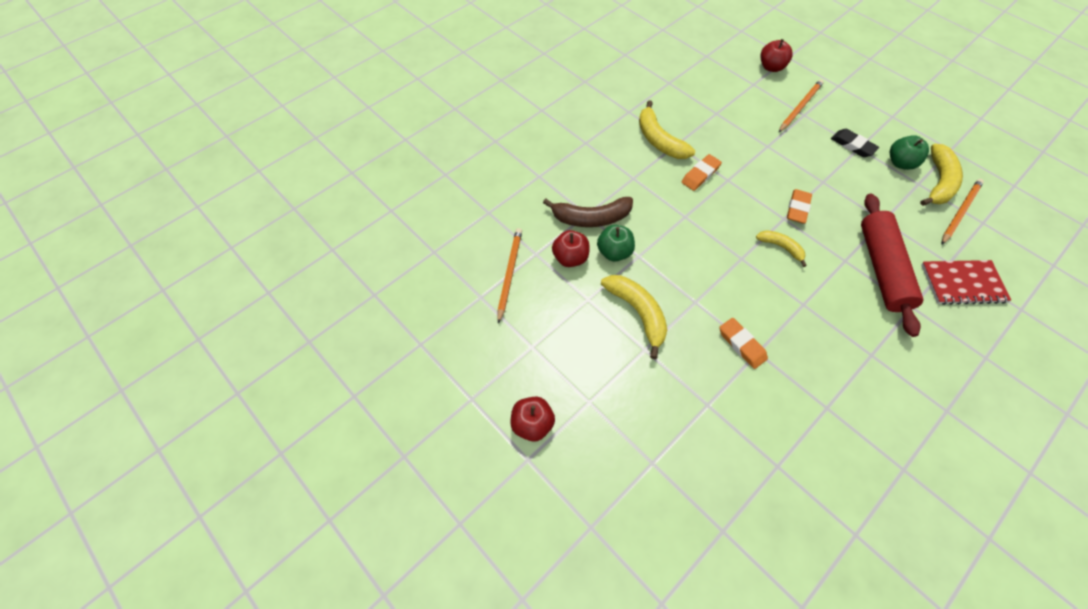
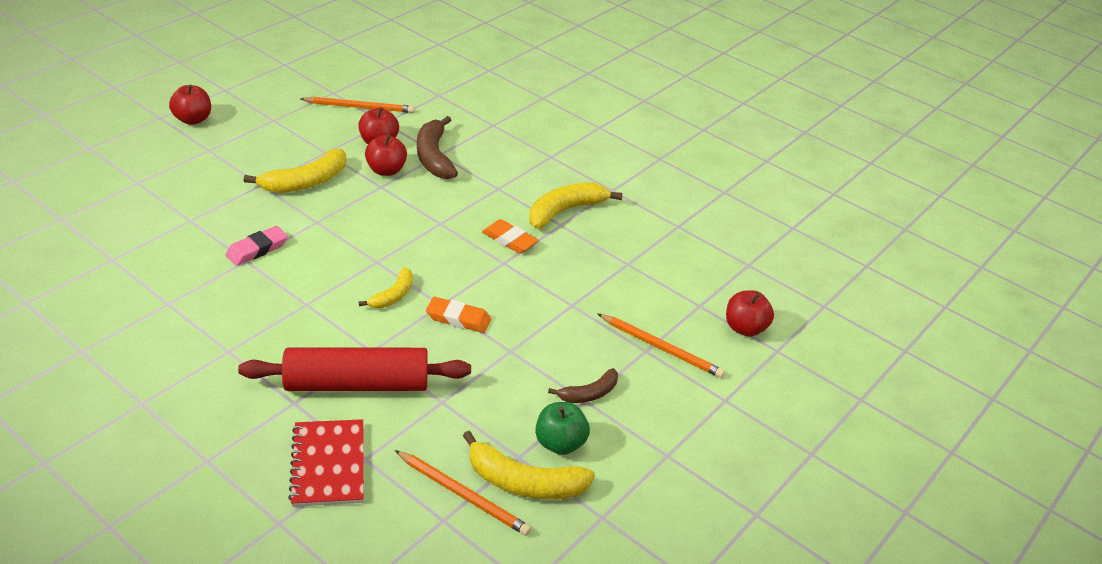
camera: 80 degrees right, 20 degrees down
(614, 252) = (386, 170): green apple -> red apple
(741, 345) = (257, 249): orange eraser -> pink eraser
(852, 145) = (589, 394): black eraser -> brown banana

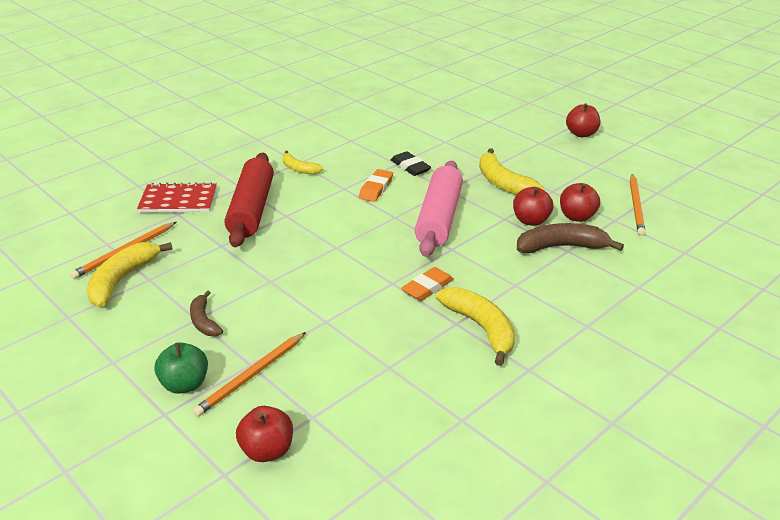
camera: 100 degrees right, 5 degrees down
(257, 249) = (410, 167): pink eraser -> black eraser
(381, 230) = (439, 218): none -> pink rolling pin
(393, 295) = (350, 224): yellow banana -> yellow banana (299, 169)
(458, 318) = (316, 255): orange eraser -> orange eraser (376, 189)
(560, 443) = (153, 300): green apple -> green apple (185, 384)

